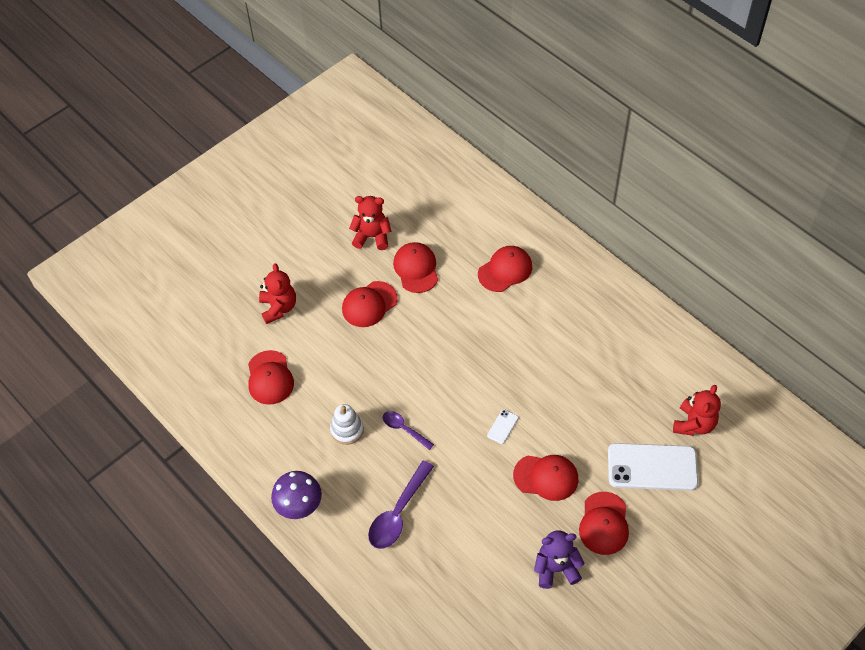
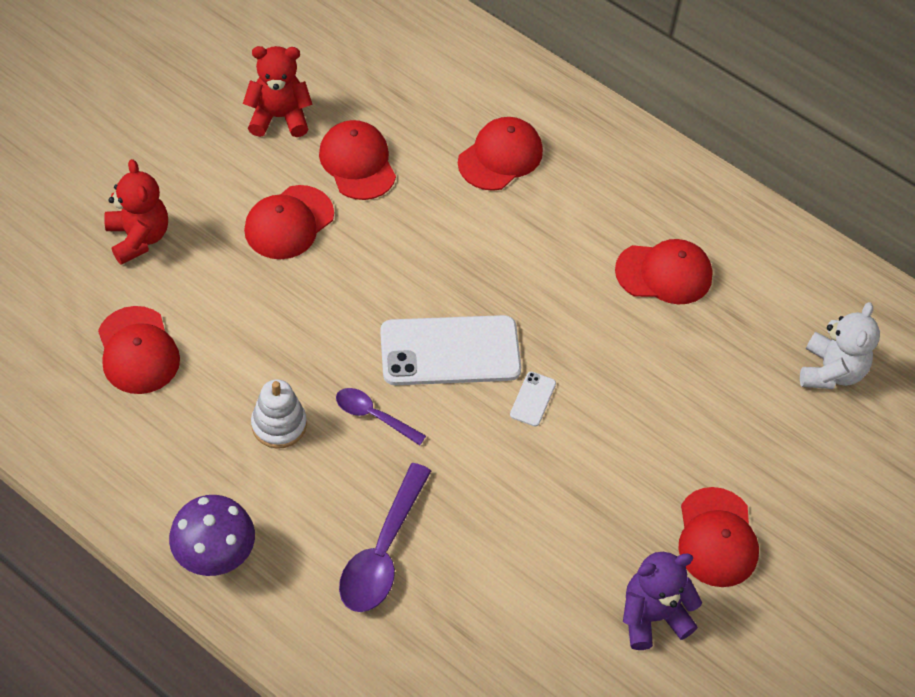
camera: 15 degrees left, 0 degrees up
(546, 477) = (614, 473): red cap -> red cap (664, 273)
(652, 467) = (777, 443): white phone -> white phone (450, 351)
(694, 424) = (830, 371): red teddy bear -> white teddy bear

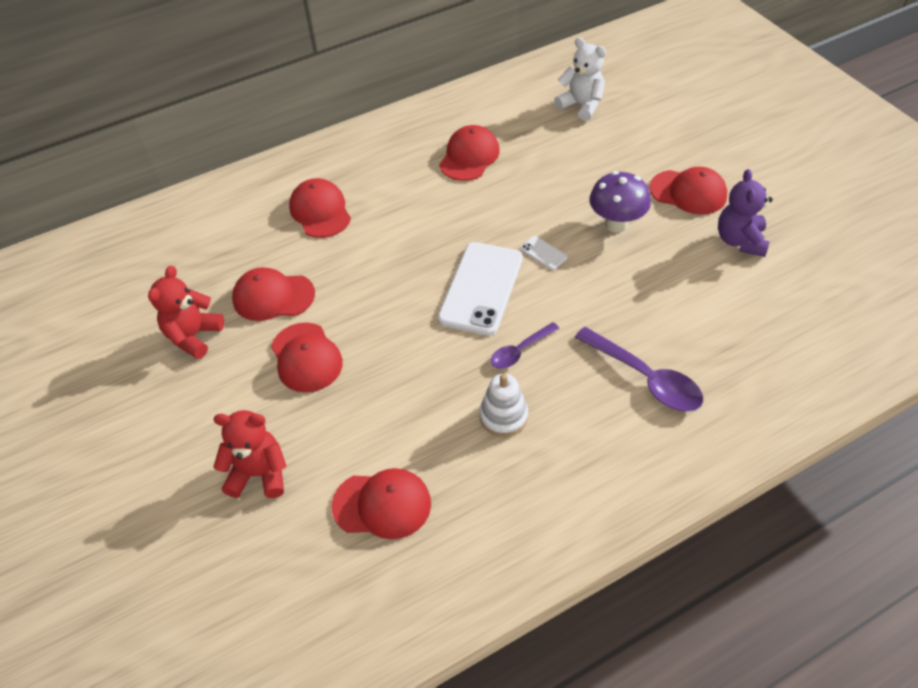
camera: 60 degrees left, 5 degrees down
(215, 556) = (616, 496): purple mushroom -> purple mushroom (616, 224)

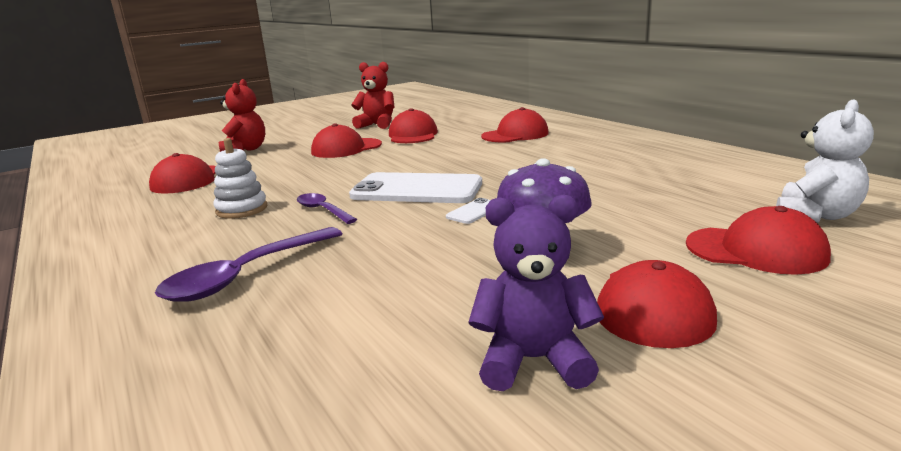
camera: 85 degrees right, 30 degrees down
(469, 157) = (631, 170): red cap -> red cap (756, 250)

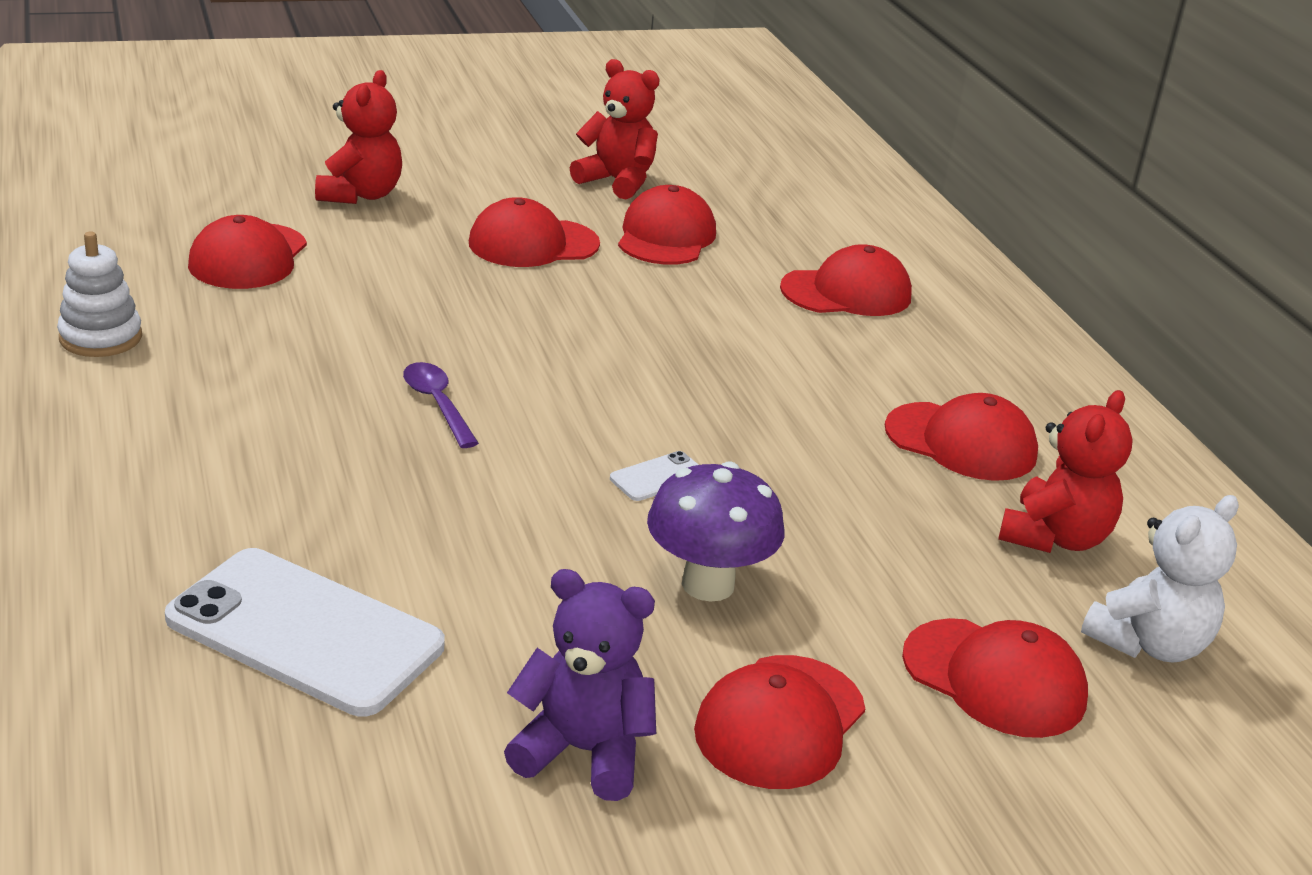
camera: 10 degrees right, 10 degrees up
(242, 209) = (319, 364): white stacking toy -> white stacking toy (101, 337)
(246, 275) = (294, 510): purple spoon -> none
(417, 190) = (599, 397): white phone -> white phone (305, 632)
(622, 167) = (961, 442): none -> red cap
(711, 188) = (1054, 538): none -> red teddy bear

